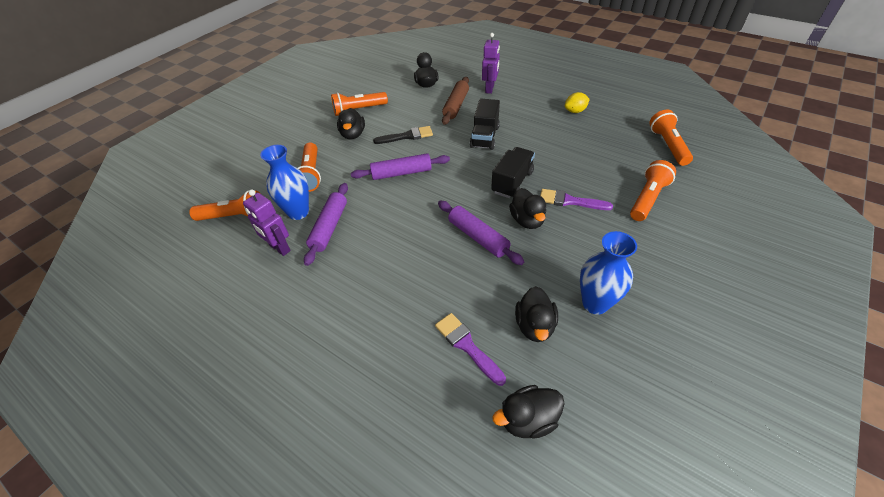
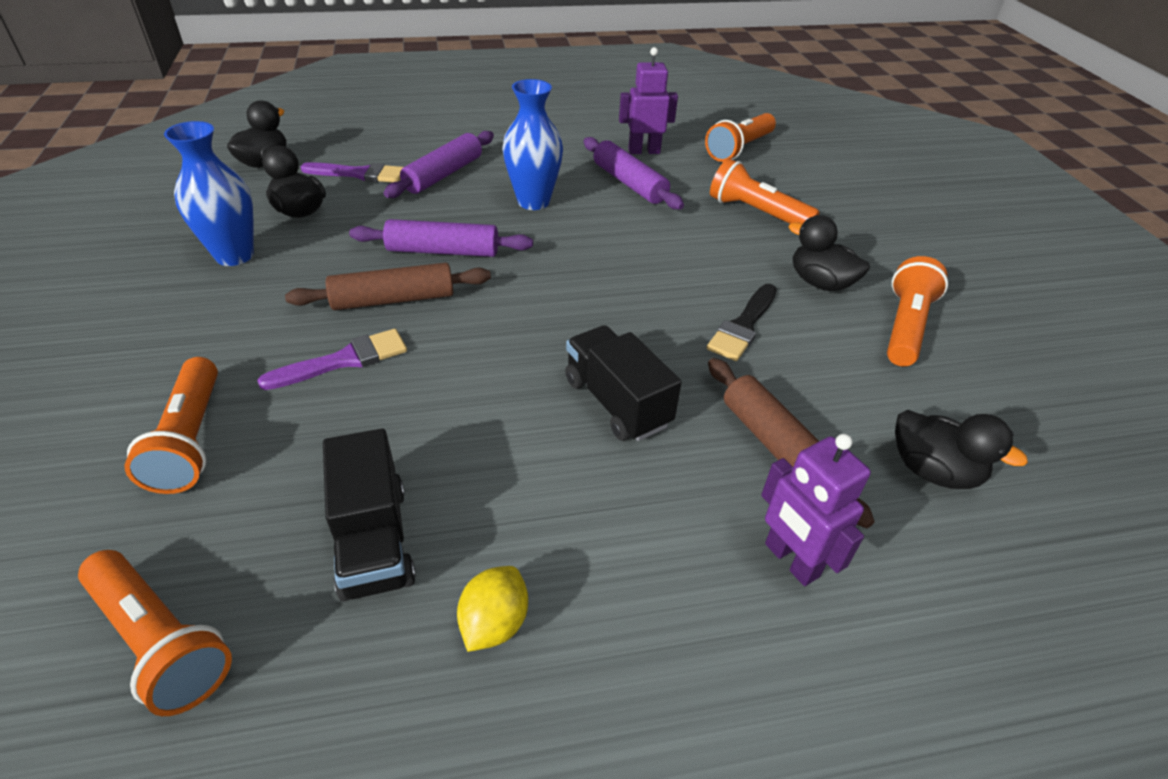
camera: 130 degrees right, 5 degrees down
(298, 212) = (687, 178): blue vase -> blue vase (533, 202)
(401, 173) = (652, 270): purple rolling pin -> purple rolling pin (443, 174)
(512, 182) = (470, 342): black truck -> black truck (373, 540)
(527, 220) = (393, 300): black duck -> brown rolling pin

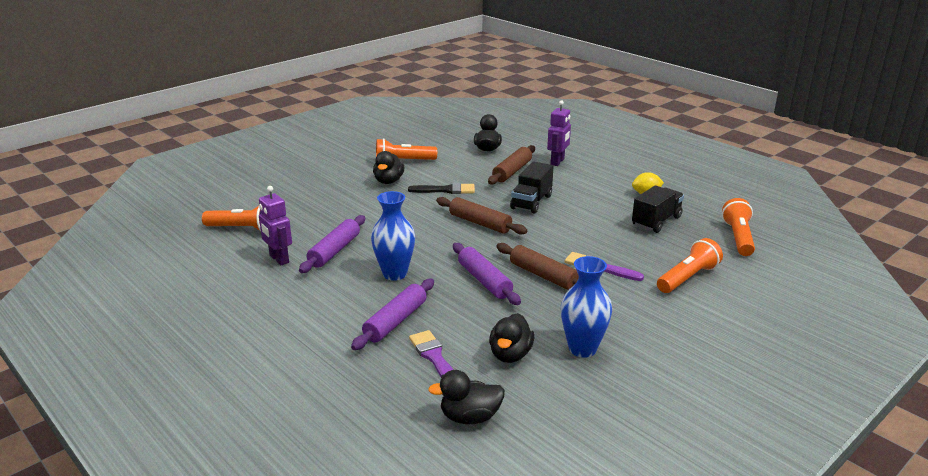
camera: 120 degrees left, 15 degrees down
(443, 174) = (395, 321): purple rolling pin -> purple rolling pin turned 60 degrees counterclockwise
(594, 311) = (480, 223): none -> brown rolling pin
(757, 213) = (332, 207): orange flashlight -> none

